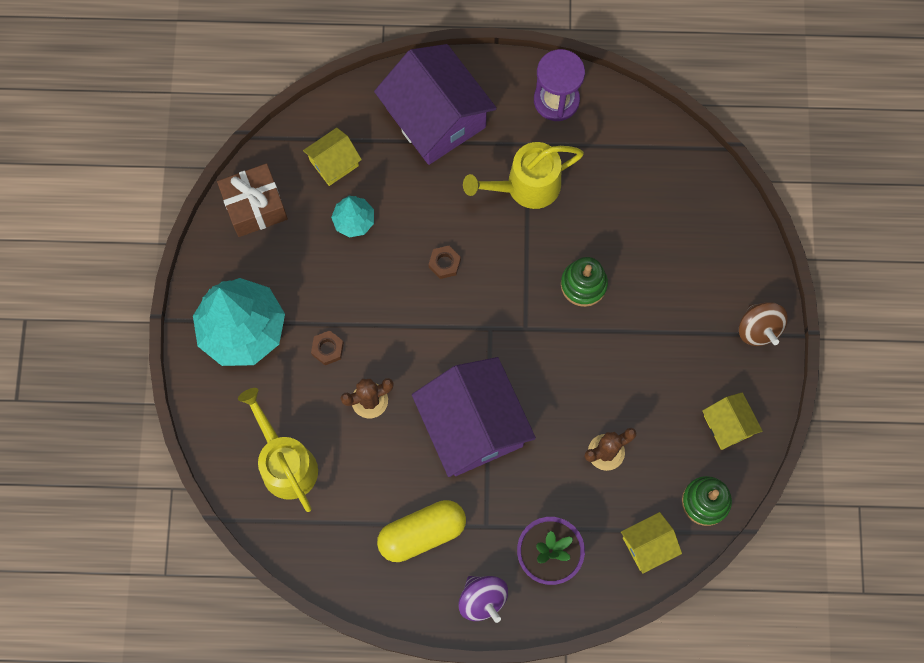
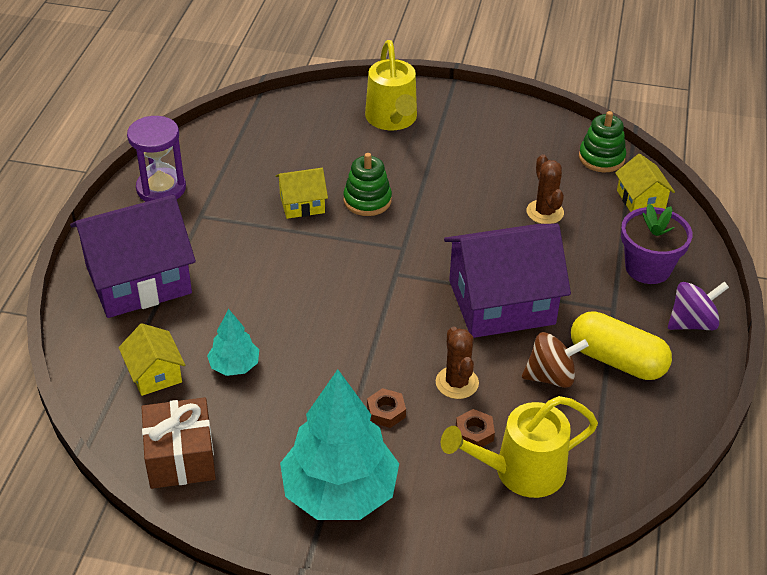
camera: 80 degrees left, 30 degrees down
(422, 533) = (617, 360): yellow capsule -> yellow capsule turned 45 degrees counterclockwise
(444, 263) = (312, 297): brown nut -> brown nut (474, 433)
(525, 187) = (247, 224): yellow watering can -> yellow watering can (392, 120)
(728, 425) = (530, 133): yellow house -> yellow house (302, 204)
(758, 329) = (442, 102): brown spinning top -> brown spinning top (551, 376)

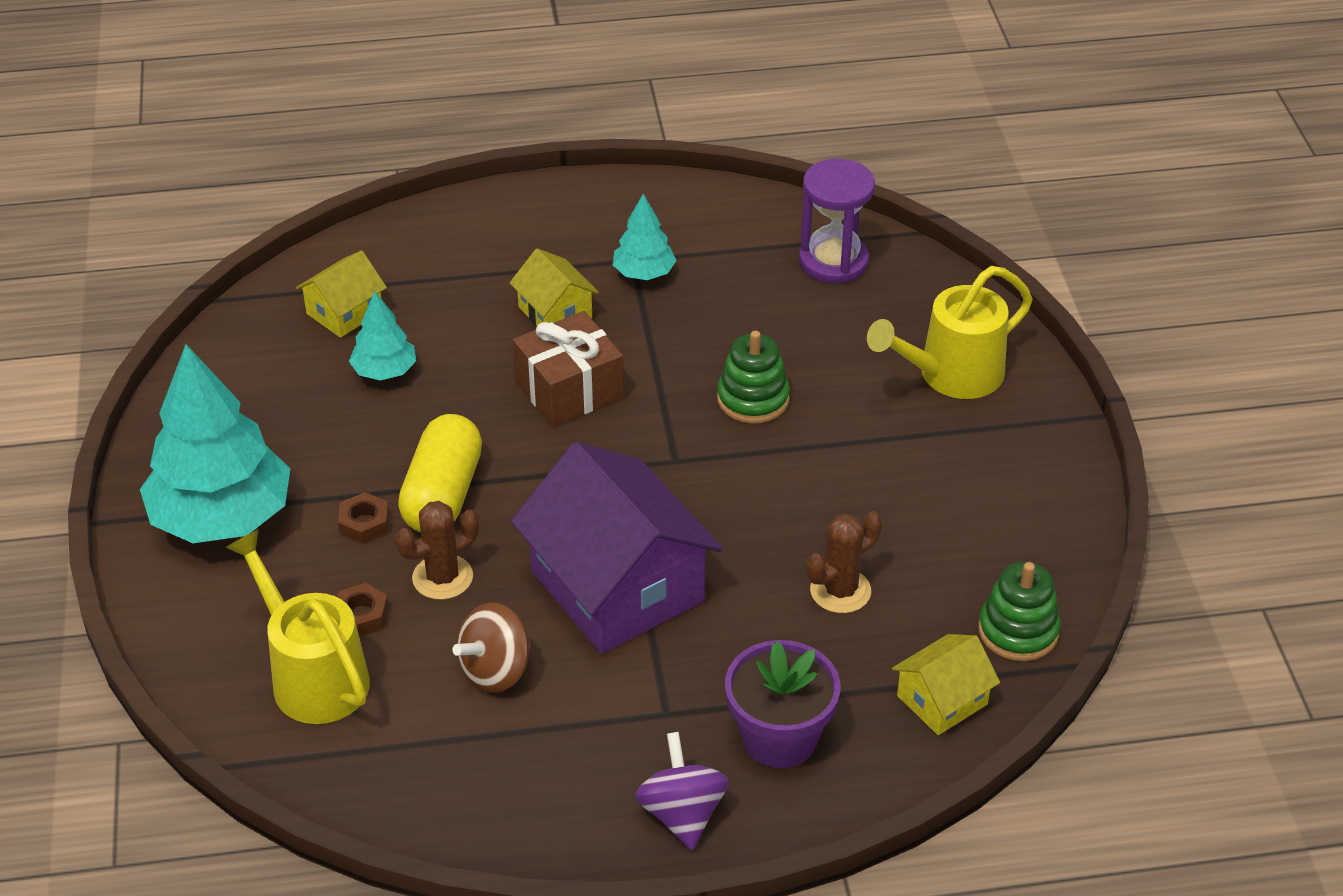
camera: 70 degrees right, 0 degrees up
(138, 279) = (490, 248): purple house -> none
(161, 188) = (663, 211): purple hourglass -> purple hourglass (833, 261)
(181, 457) = (228, 374): brown gift -> brown gift (569, 390)
(218, 214) = (644, 273): none -> turquoise tree
(302, 204) = (708, 340): yellow house -> yellow house (555, 312)
(551, 376) = (495, 671): brown spinning top -> brown spinning top turned 75 degrees clockwise
(617, 360) = (560, 737): yellow capsule -> yellow capsule (443, 494)
(692, 323) = (682, 814): purple spinning top -> purple spinning top turned 150 degrees counterclockwise

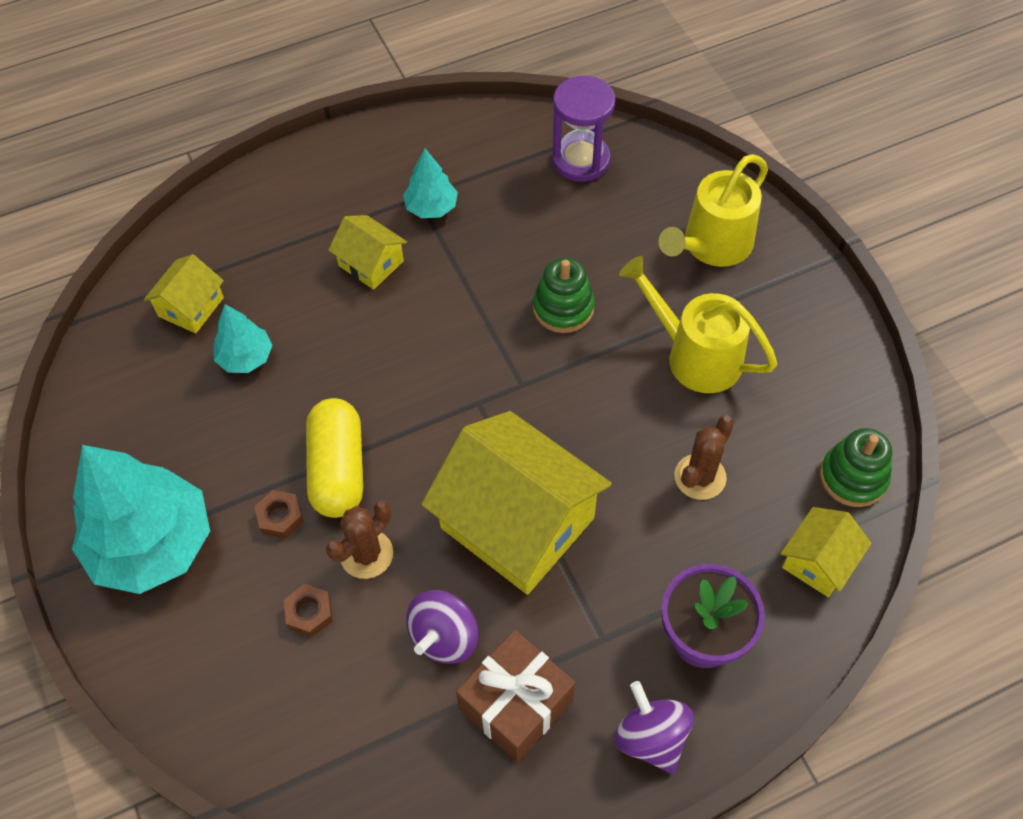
camera: 15 degrees left, 15 degrees up
(312, 675) = (287, 687): yellow watering can -> yellow watering can (694, 355)
(495, 671) = (444, 637): brown spinning top -> purple spinning top
(569, 390) = (409, 337): brown gift -> brown gift (516, 704)
(617, 586) = (517, 522): purple house -> yellow house

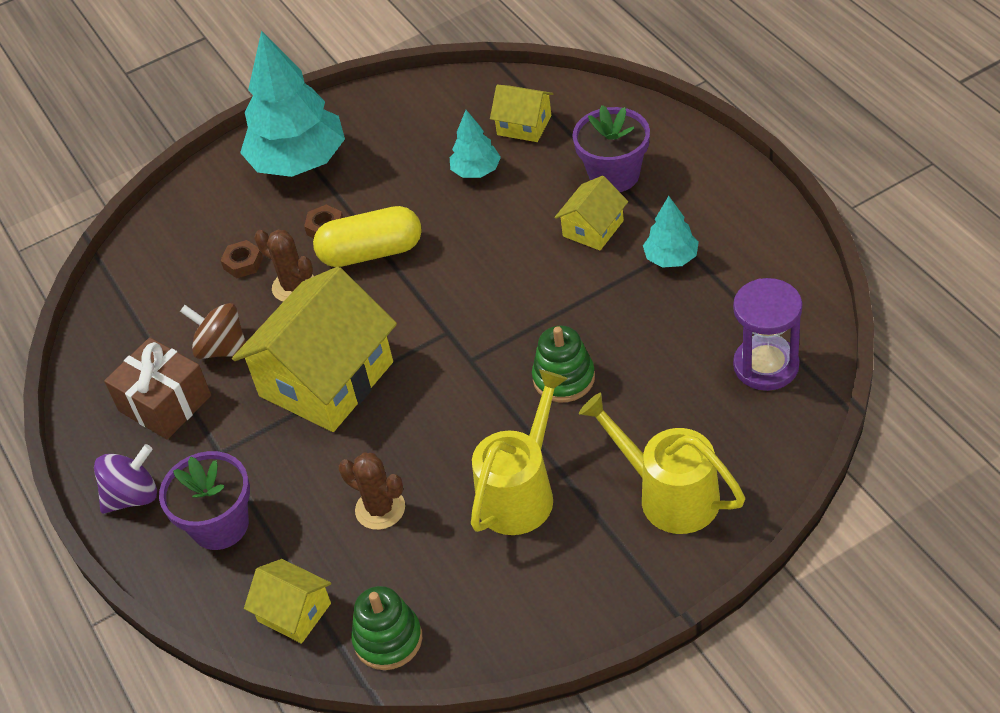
camera: 90 degrees right, 10 degrees down
(301, 237) = (614, 175): none -> purple flower pot
(444, 637) = (222, 348): purple spinning top -> brown spinning top

